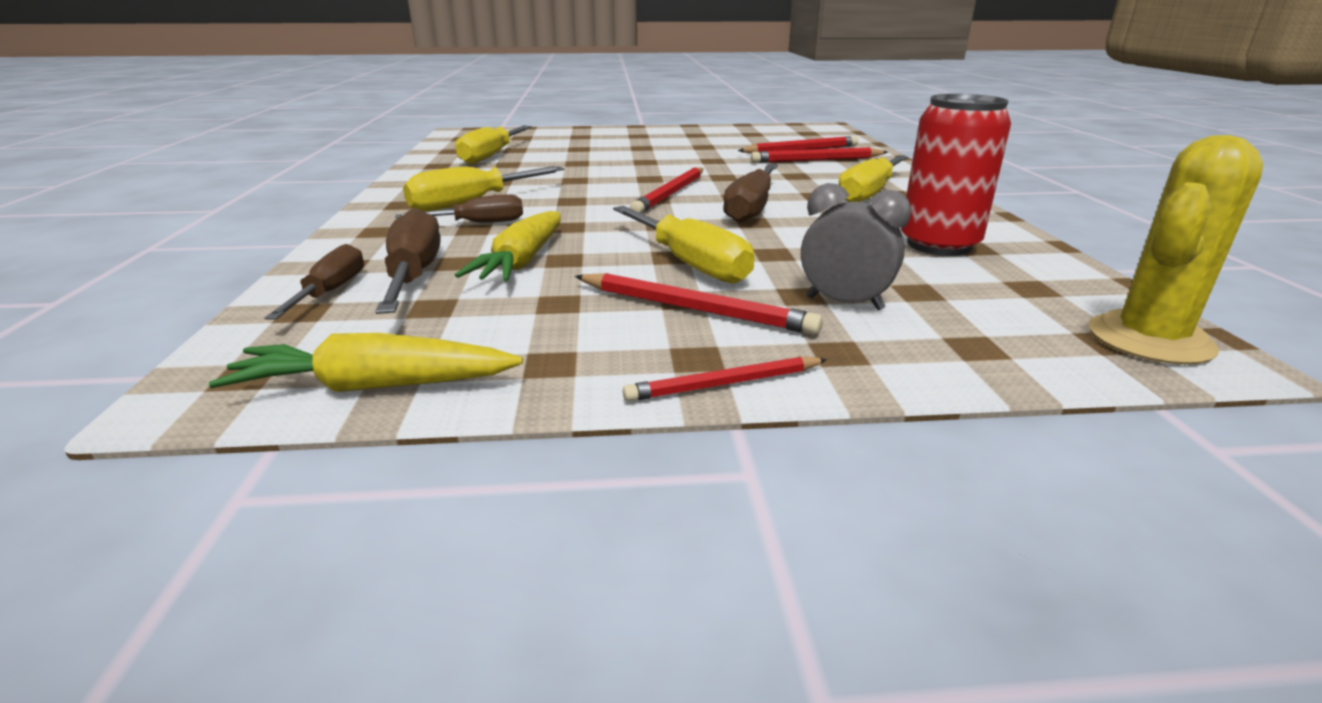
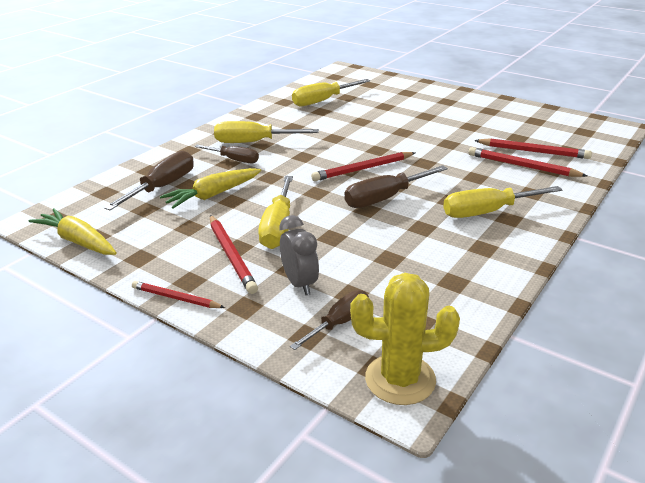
camera: 40 degrees right, 5 degrees up
(331, 292) = (124, 185): brown screwdriver -> brown screwdriver (339, 323)
(939, 245) = (435, 270): red can -> none

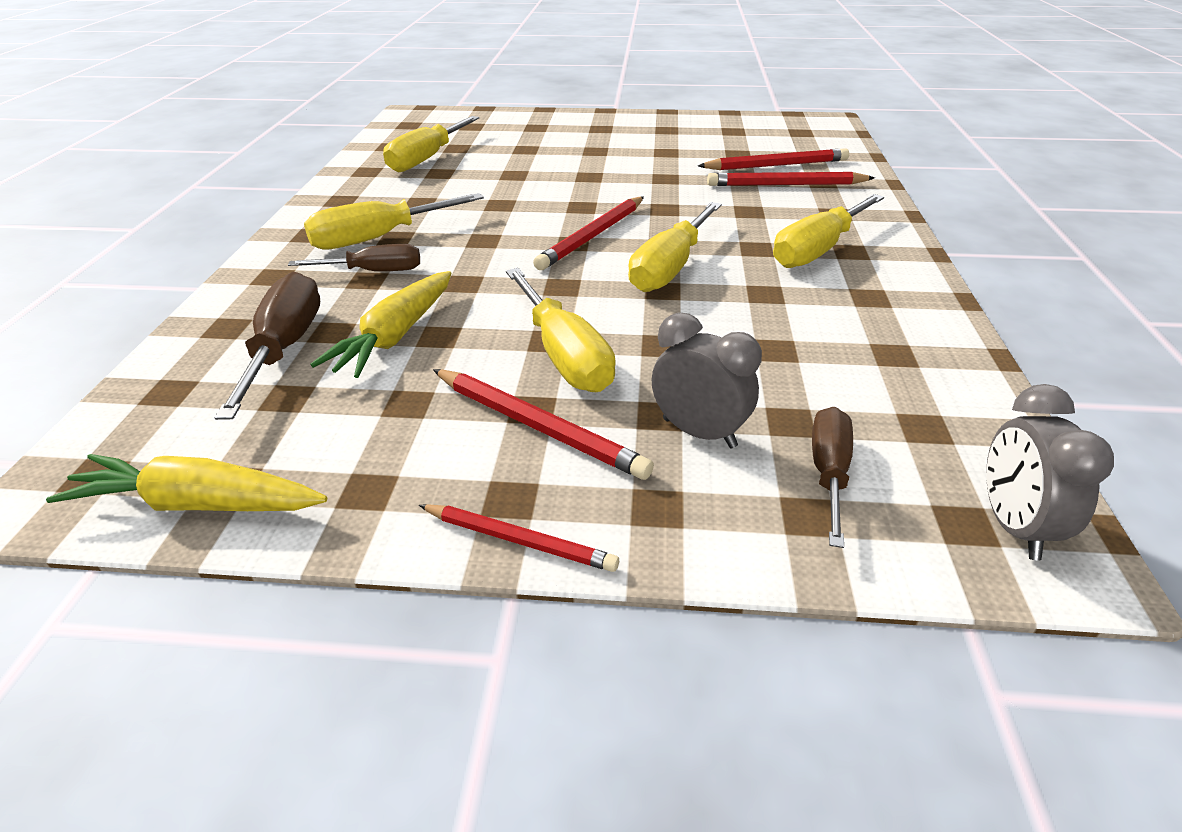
camera: 30 degrees left, 5 degrees up
(176, 298) = (519, 540): red pencil -> red pencil turned 150 degrees counterclockwise
(385, 198) = (670, 267): brown screwdriver -> yellow screwdriver
(400, 379) = (1013, 526): yellow cactus -> grey clock

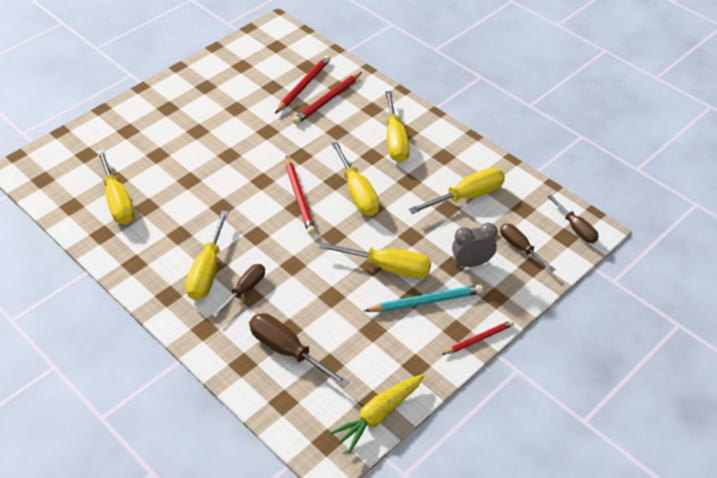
camera: 50 degrees left, 10 degrees up
(395, 336) = (317, 310): yellow carrot -> none
(538, 426) = (426, 301): red pencil -> turquoise pencil
(835, 354) = (467, 196): none -> yellow screwdriver
(1013, 526) = (576, 228): grey clock -> brown screwdriver

